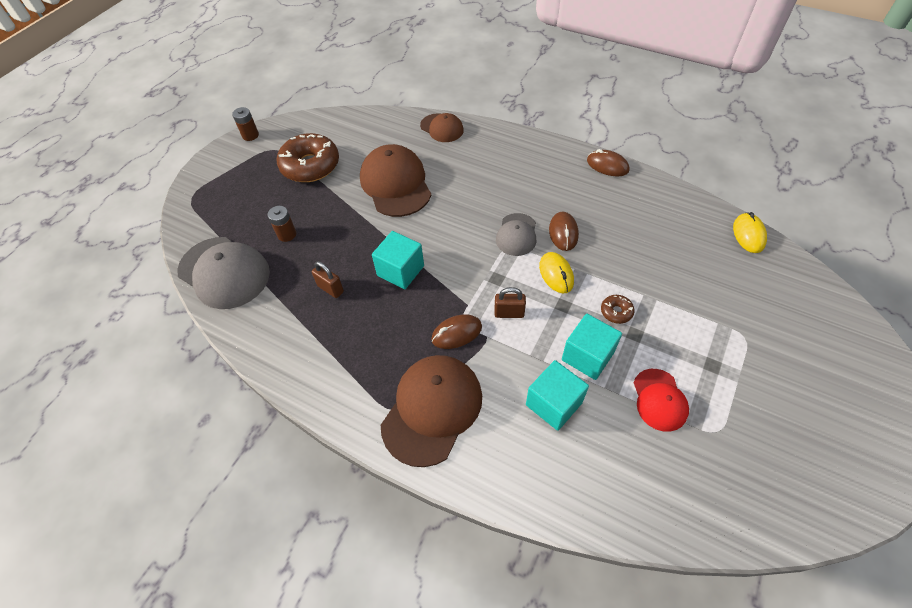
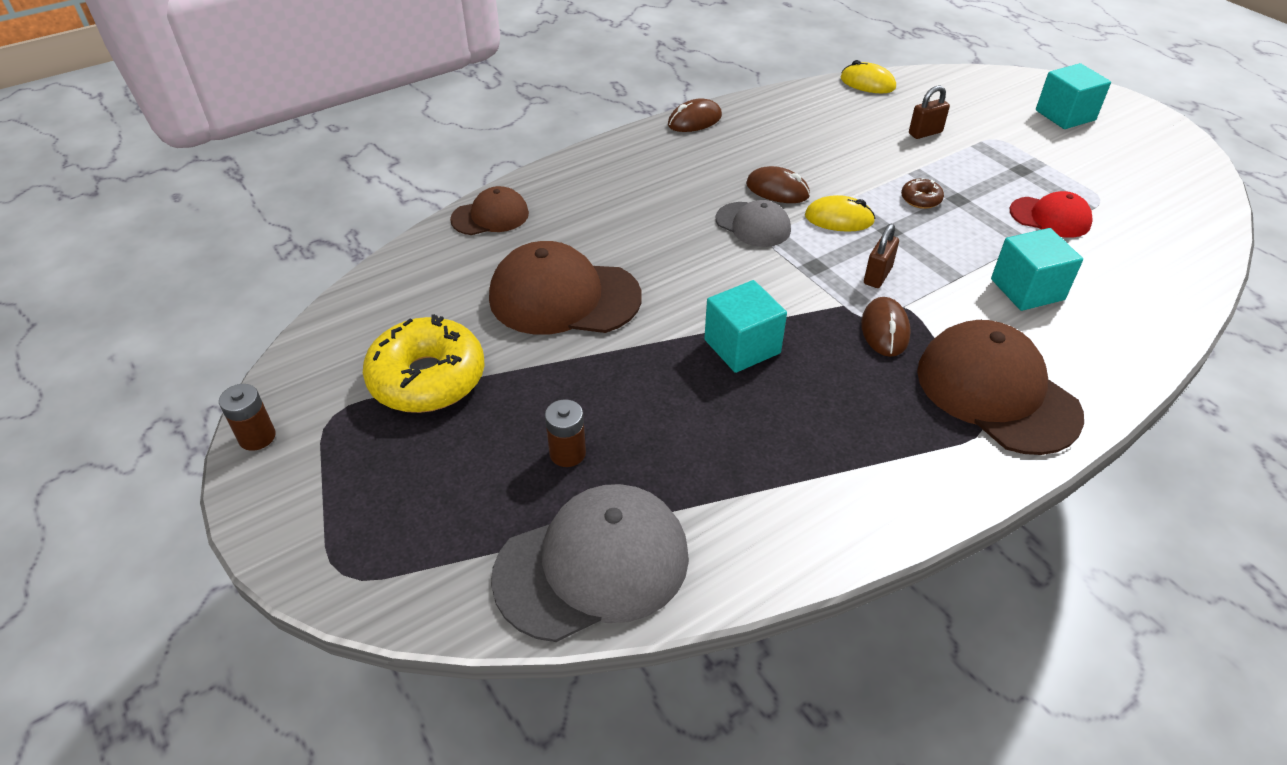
camera: 65 degrees left, 10 degrees down
(310, 166) = (427, 378): brown donut -> yellow donut
(330, 289) = (727, 432): brown padlock -> brown padlock (925, 133)
(587, 356) = (972, 241): turquoise cube -> turquoise cube (1065, 115)

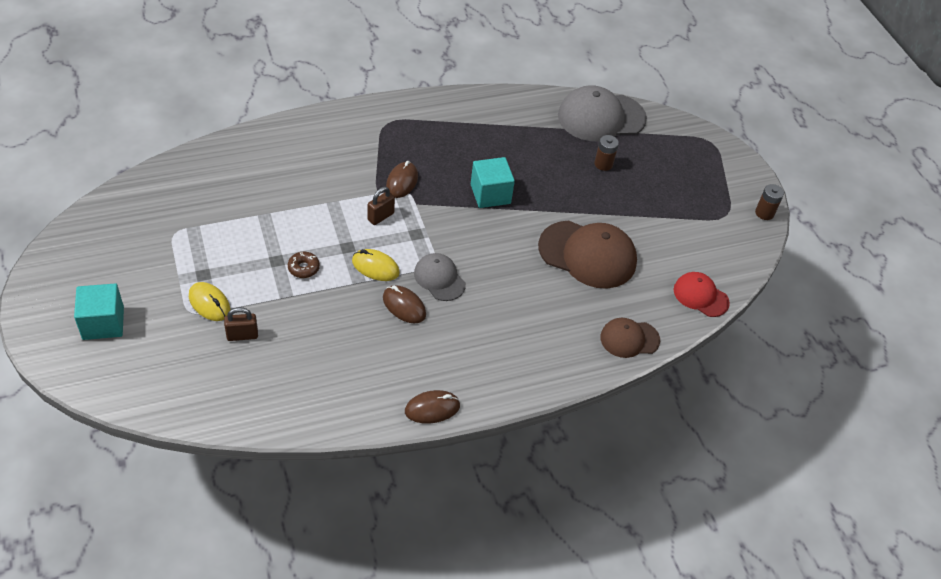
camera: 170 degrees left, 5 degrees up
(427, 378) = (675, 222): yellow donut -> none
(867, 83) = (240, 418): yellow mouse -> yellow mouse (209, 303)
(996, 392) = (367, 135): brown cap -> none
(1027, 289) = (295, 183): turquoise cube -> none
(1050, 217) = (226, 228): red cap -> red cap (700, 296)

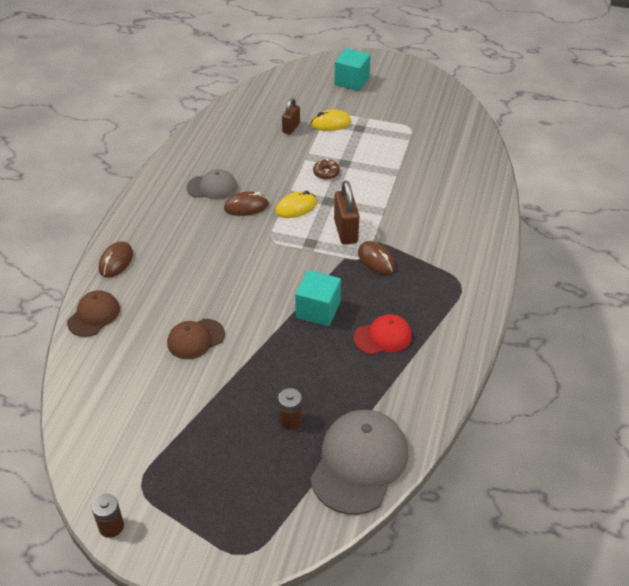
camera: 130 degrees right, 5 degrees down
(381, 216) = (345, 231): brown padlock -> brown padlock, size x1.58
(432, 408) = (152, 184): brown mouse -> brown mouse (116, 261)
(439, 278) = (254, 236): grey cap -> grey cap (212, 187)
(587, 254) = (195, 339): brown cap -> brown cap, size x0.56
(700, 296) = (80, 392): red cap -> red cap (383, 337)

